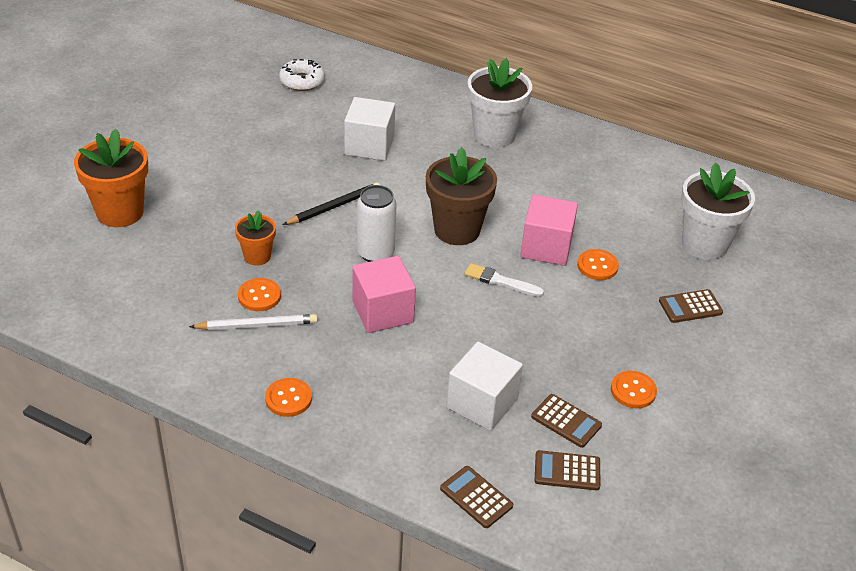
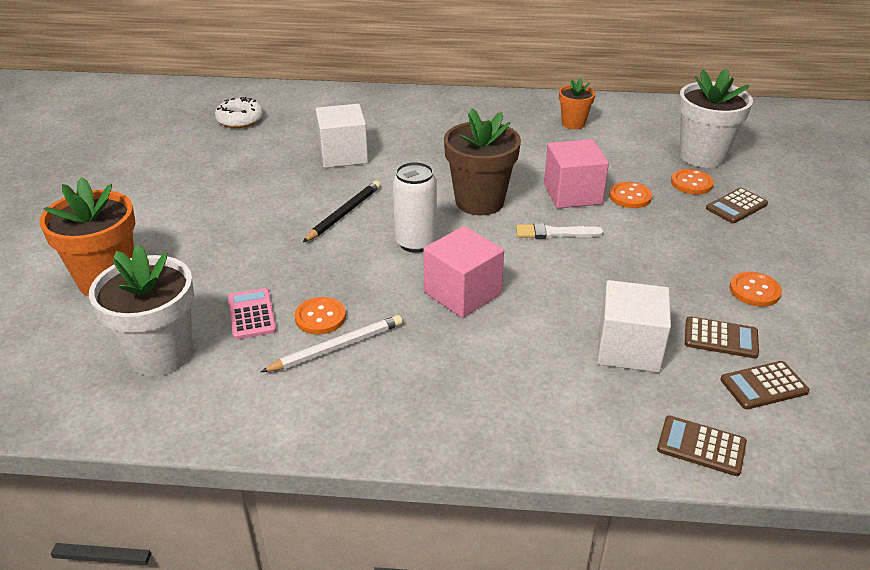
camera: 20 degrees left, 5 degrees down
(210, 276) = (251, 314): none -> pink calculator
(257, 256) = (293, 280): orange flower pot -> orange flower pot (573, 123)
(288, 398) = (424, 412): orange button -> orange button (691, 183)
(494, 135) = (454, 120): white flower pot -> white flower pot (160, 354)

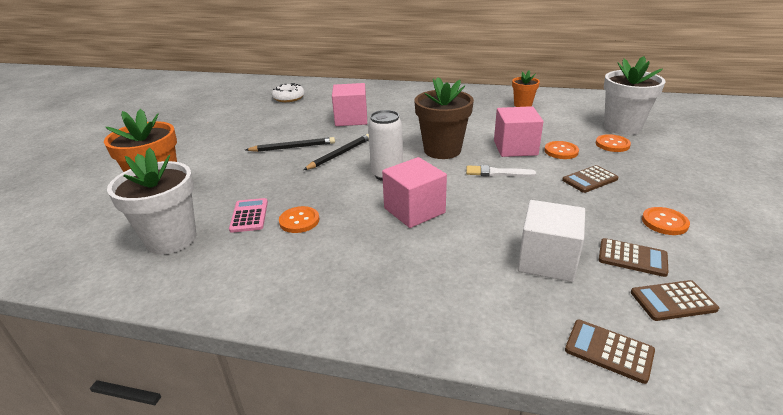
camera: 10 degrees right, 5 degrees down
(275, 206) = (293, 147): none -> black pencil
(337, 347) = (304, 243): white pencil -> none
(343, 155) = (351, 119): white cube -> pink cube
(736, 206) = (649, 161): brown calculator -> brown calculator (590, 179)

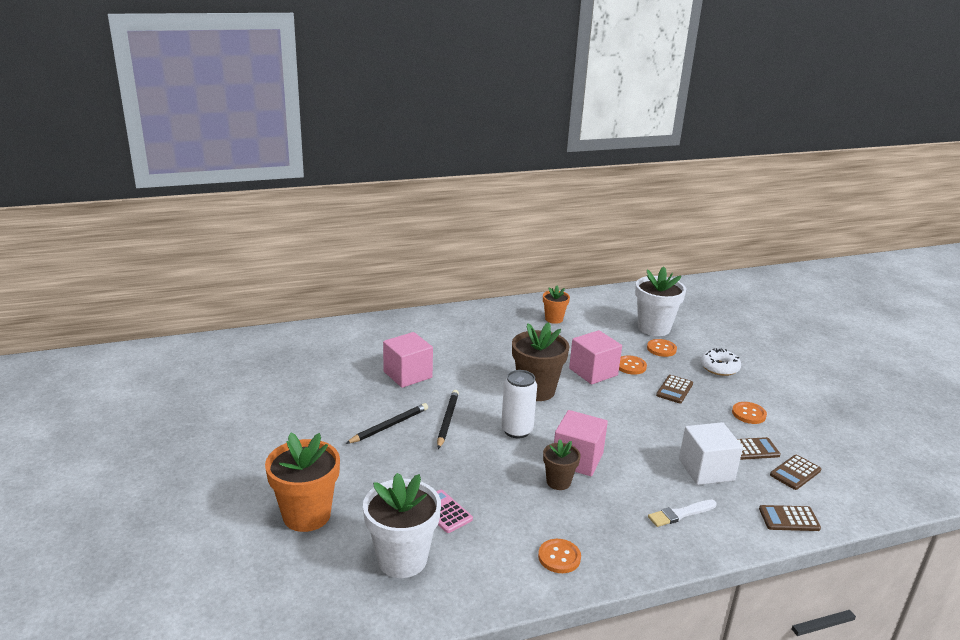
camera: 35 degrees left, 5 degrees down
(289, 98) = (298, 361): white donut -> white donut (719, 367)
(299, 221) = (495, 501): orange button -> orange button (559, 557)
(373, 223) = (558, 482): none -> brown flower pot
(496, 173) = (603, 402): white brush -> white brush (680, 514)

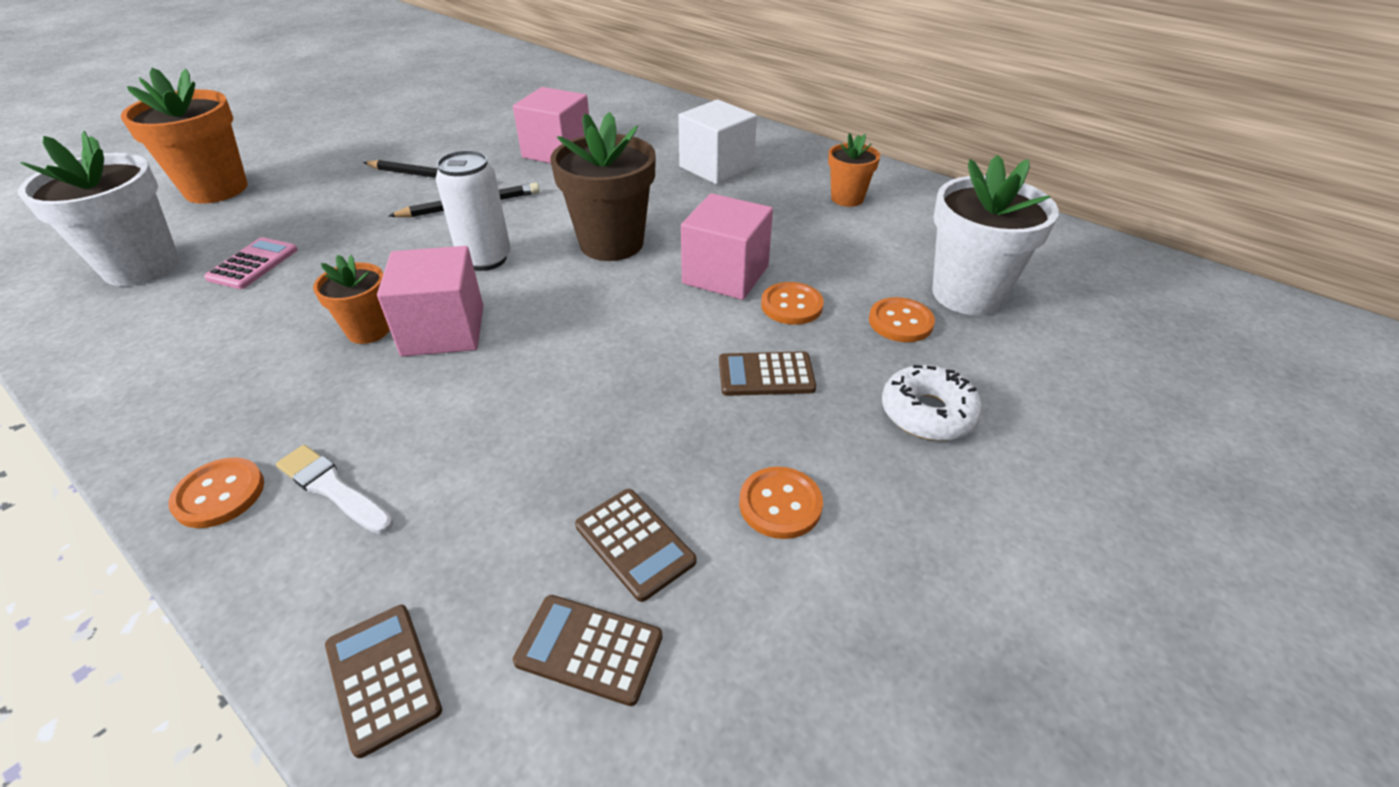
camera: 60 degrees right, 15 degrees up
(558, 482) = (368, 330): brown flower pot -> orange flower pot
(559, 557) = (168, 384): orange button -> orange button (219, 494)
(706, 470) = (505, 488): white cube -> white cube (716, 167)

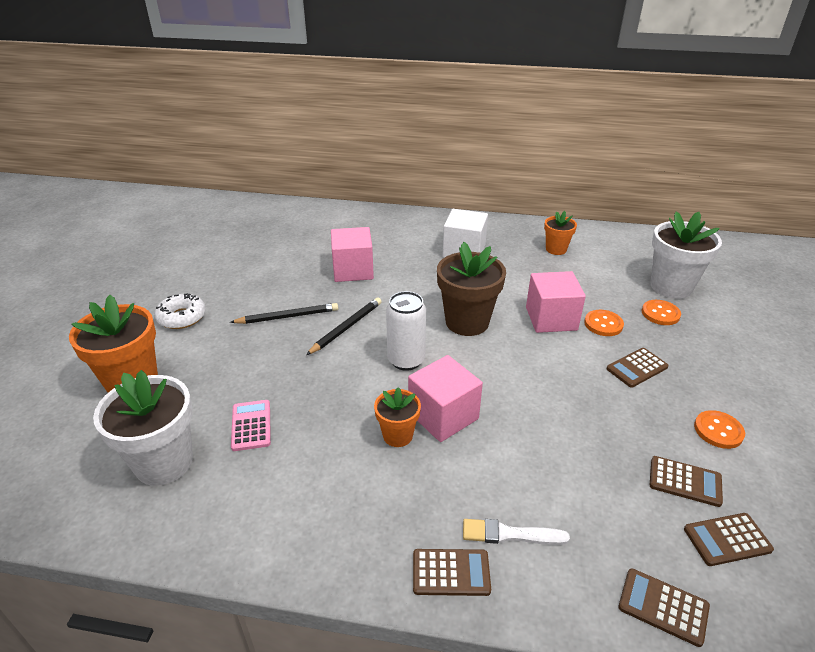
camera: 30 degrees left, 5 degrees down
(219, 494) = (451, 572): orange button -> brown calculator
(927, 413) = (723, 357): white donut -> white donut (182, 317)

